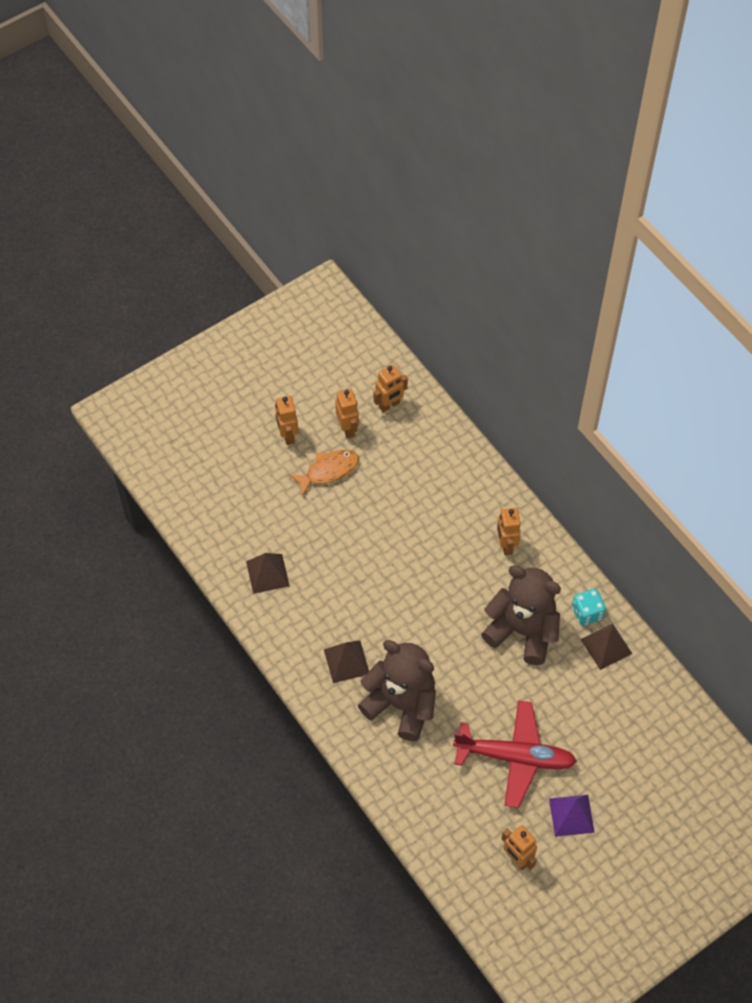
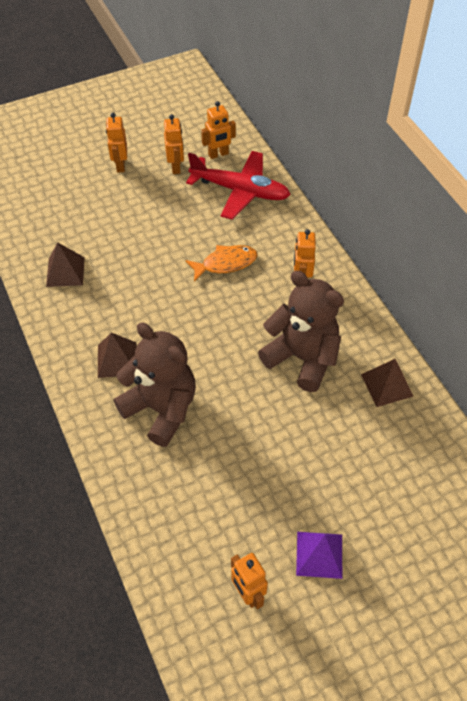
camera: 10 degrees right, 5 degrees down
(328, 471) = (148, 197): orange fish -> orange fish (225, 263)
(515, 757) = (268, 481): red plane -> red plane (240, 191)
(587, 613) = (371, 351): turquoise dice -> none

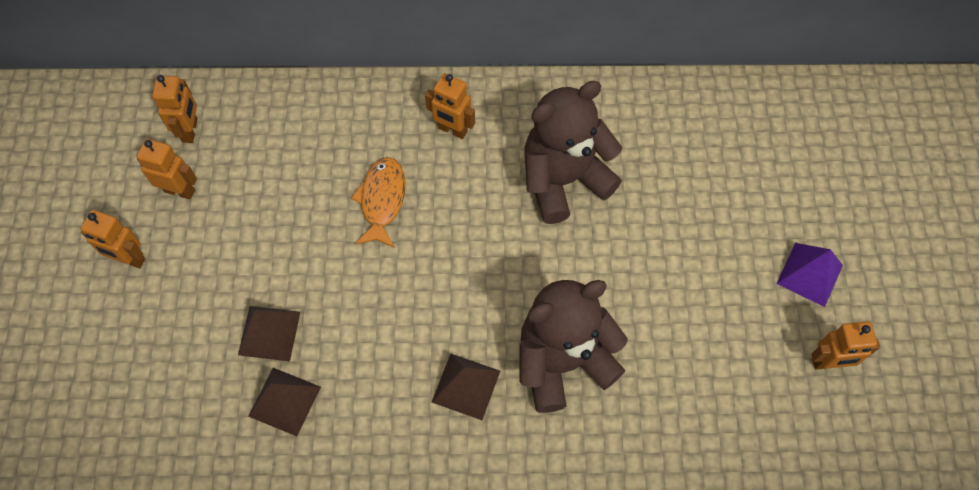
camera: 65 degrees left, 10 degrees up
(240, 191) = (271, 133): red plane -> none
(386, 385) = (638, 115): brown pyramid -> brown pyramid (269, 333)

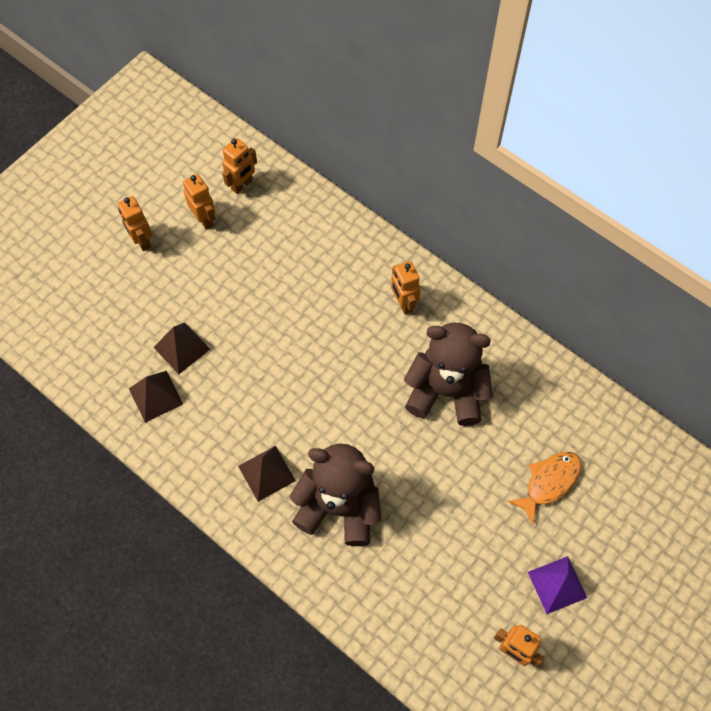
camera: 40 degrees right, 0 degrees up
(382, 200) = (318, 316): orange fish -> orange fish (549, 482)

